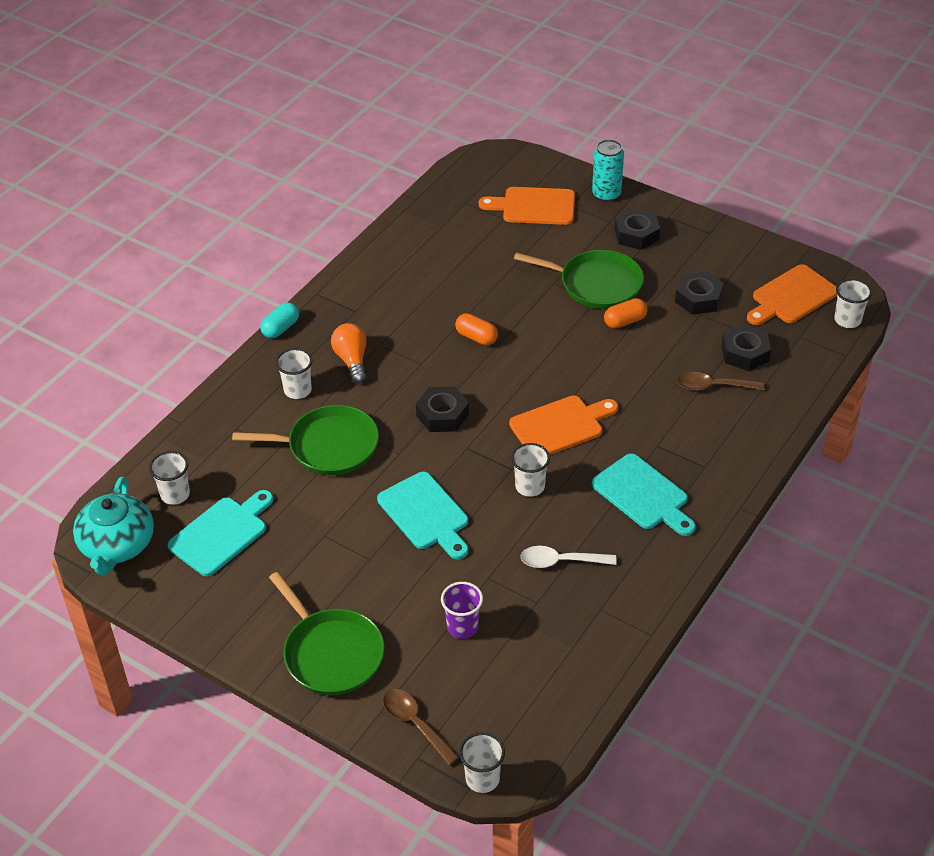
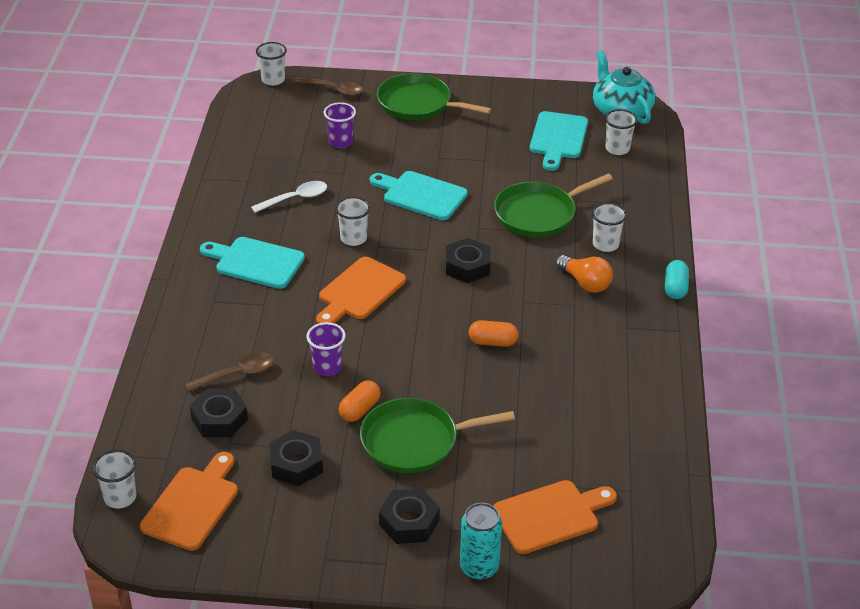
camera: 150 degrees right, 5 degrees down
(631, 365) = (327, 367): none -> purple cup

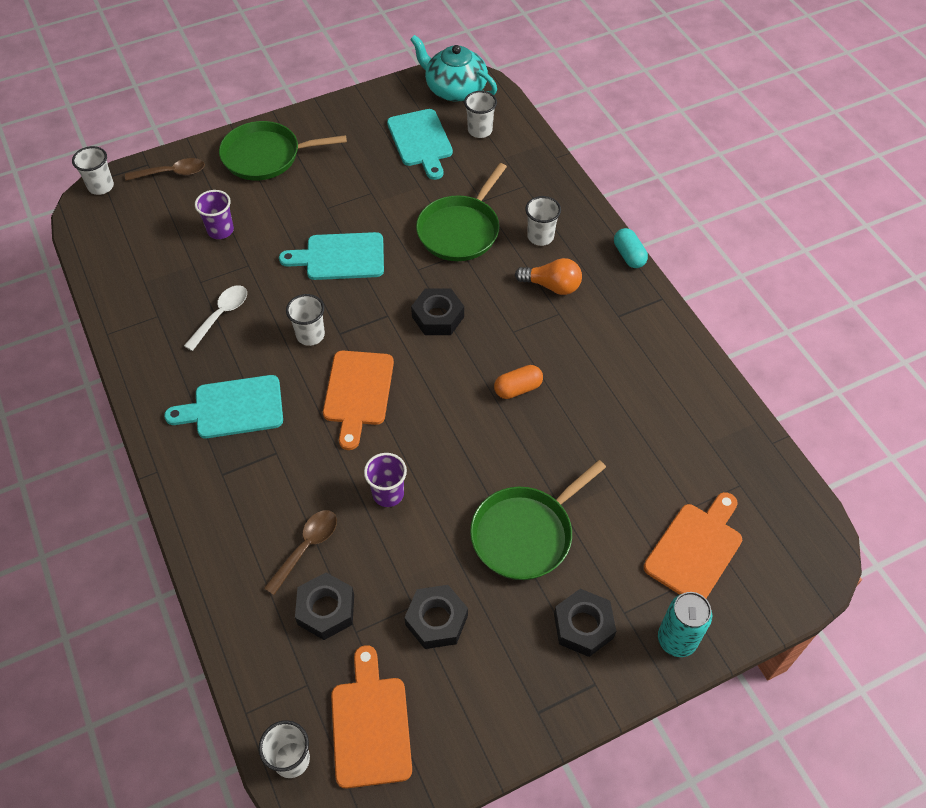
camera: 30 degrees left, 15 degrees up
(359, 409) = (452, 526): orange capsule -> none

